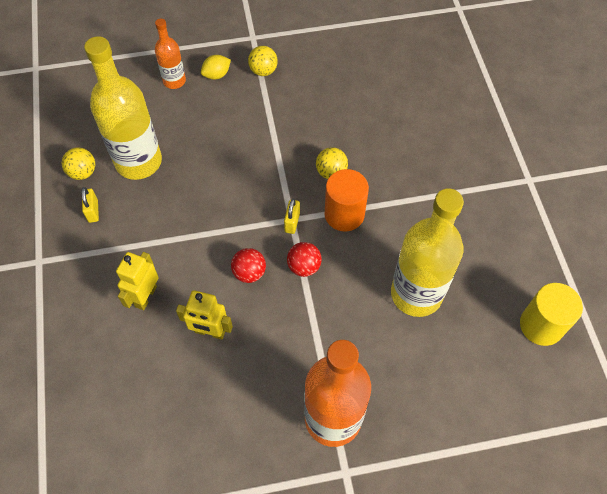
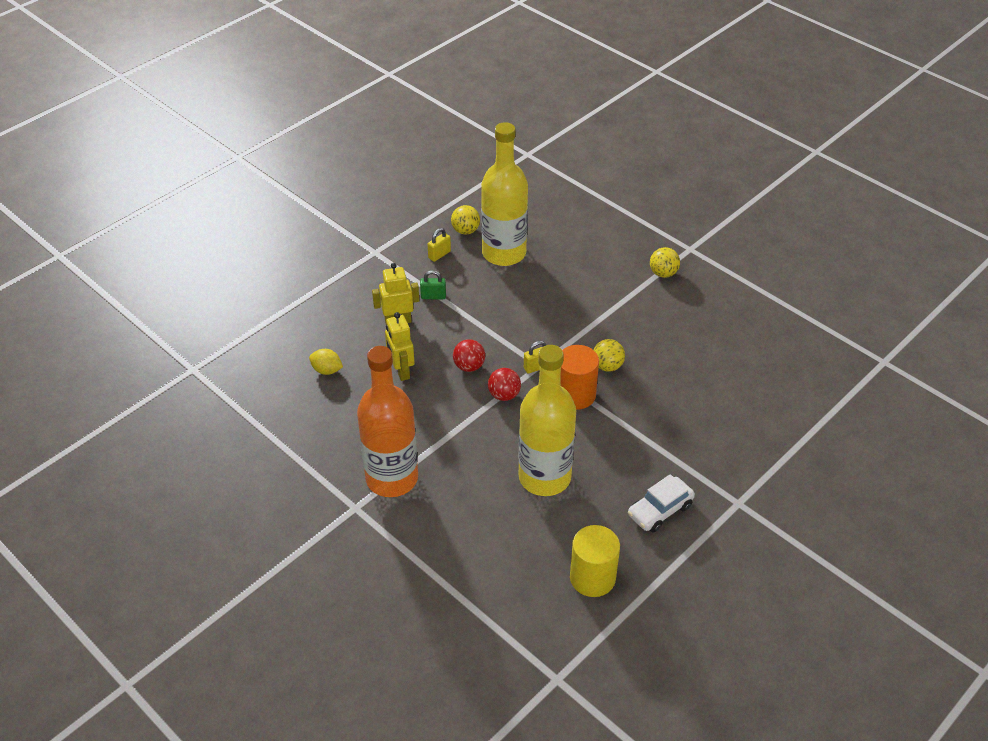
camera: 55 degrees right, 15 degrees down
(140, 248) = (433, 296): none -> green padlock
(174, 81) = (596, 230): orange bottle -> none
(216, 75) = (628, 249): yellow lemon -> yellow lemon (327, 370)
(504, 235) = (660, 510): none -> white car

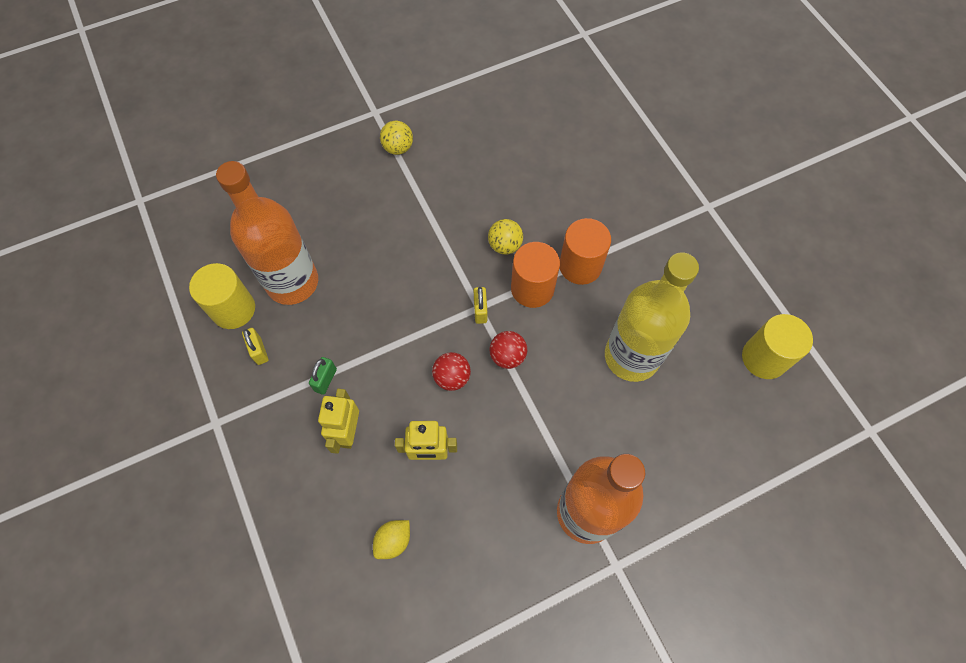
camera: 70 degrees left, 20 degrees up
(465, 230) = (233, 309): yellow ball -> yellow cylinder
(504, 253) = (292, 282): yellow bottle -> orange bottle
(616, 421) = (580, 266): none -> orange cylinder
(660, 510) = (700, 271): white car -> none

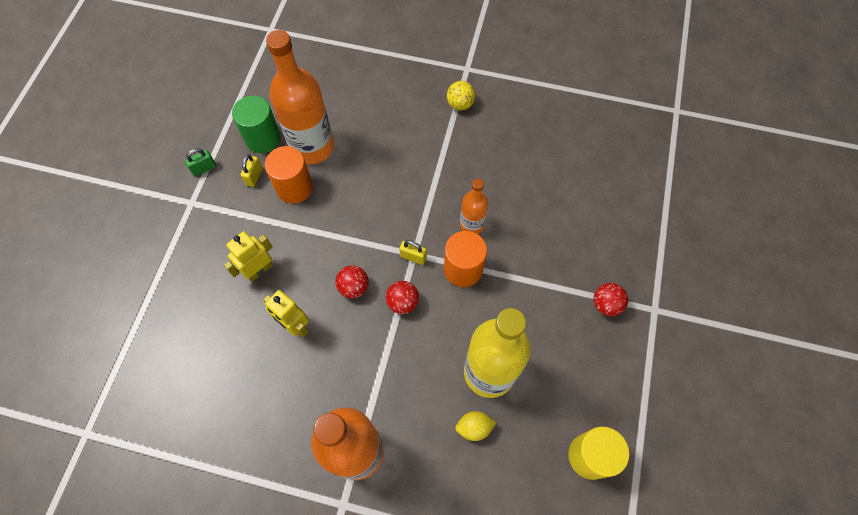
camera: 40 degrees right, 0 degrees up
(233, 309) = (263, 138): yellow cylinder -> green cylinder
(325, 380) = (276, 226): green padlock -> green padlock (204, 168)
(393, 541) = (223, 362): yellow lemon -> yellow lemon (474, 427)
(480, 310) = (413, 257): yellow padlock -> yellow padlock turned 75 degrees clockwise
(505, 245) = (471, 225): yellow ball -> orange bottle
(580, 266) = (512, 279): orange cylinder -> orange cylinder (294, 187)
(670, 230) = (606, 304): none -> red ball

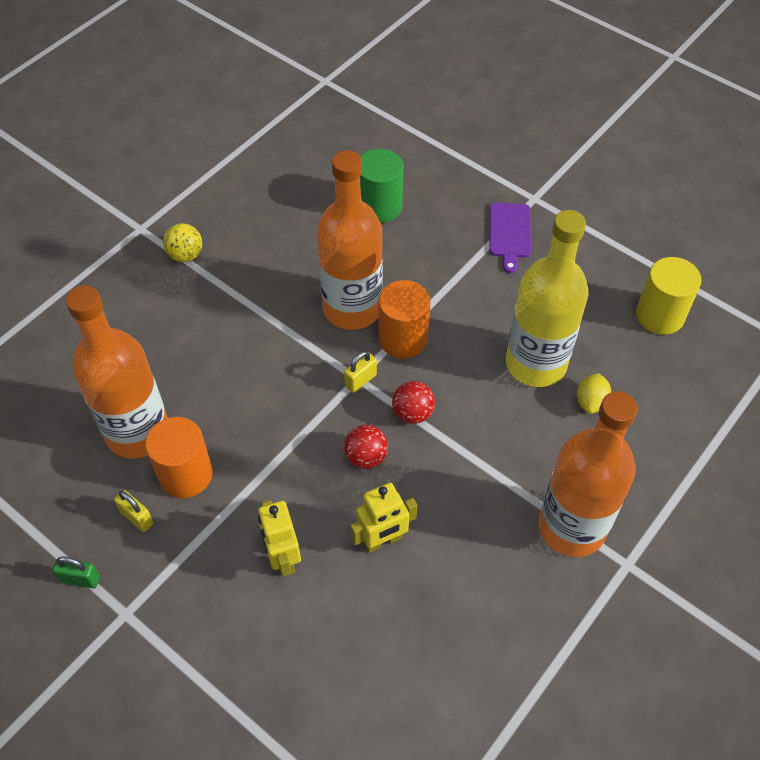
camera: 65 degrees left, 10 degrees down
(204, 168) = (80, 579): green padlock -> green padlock turned 75 degrees counterclockwise
(263, 138) = (83, 487): green cylinder -> green cylinder (379, 206)
(471, 225) = (352, 308): orange bottle -> orange bottle, size x1.92
(606, 304) = (509, 233): red ball -> purple cutting board

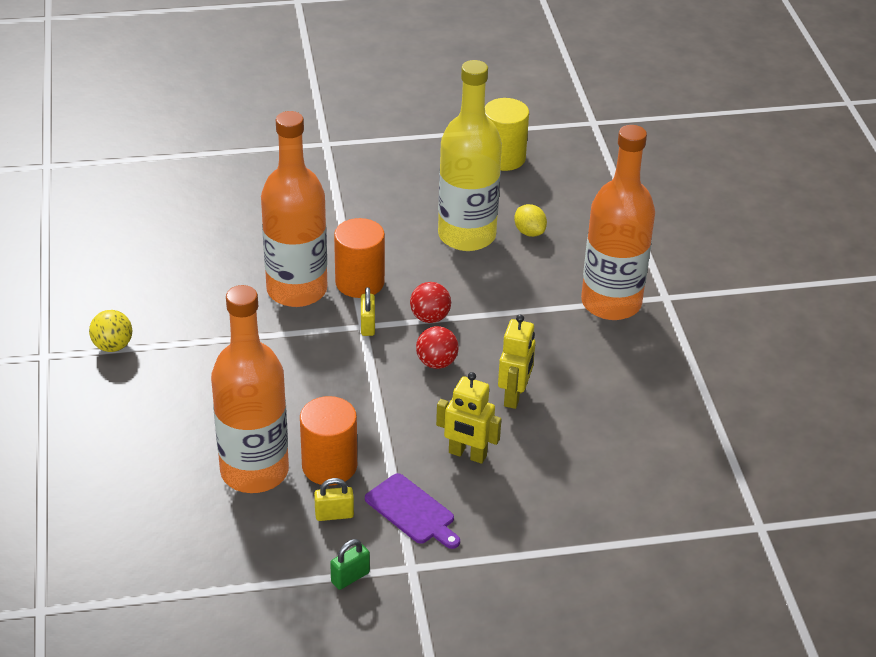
camera: 50 degrees left, 15 degrees down
(379, 206) = (221, 218): green cylinder -> none
(509, 233) = (340, 174): purple cutting board -> purple cutting board (412, 511)

